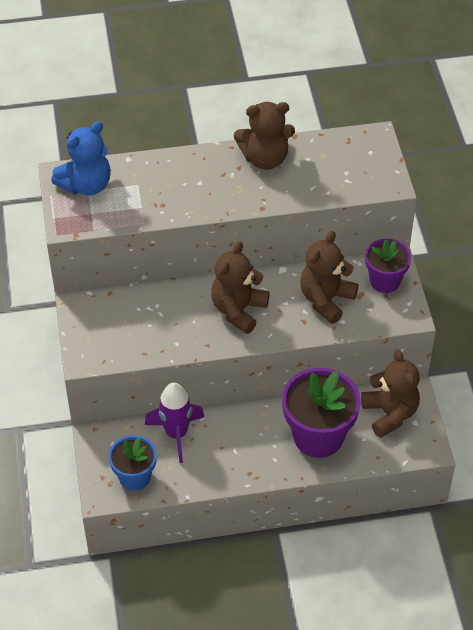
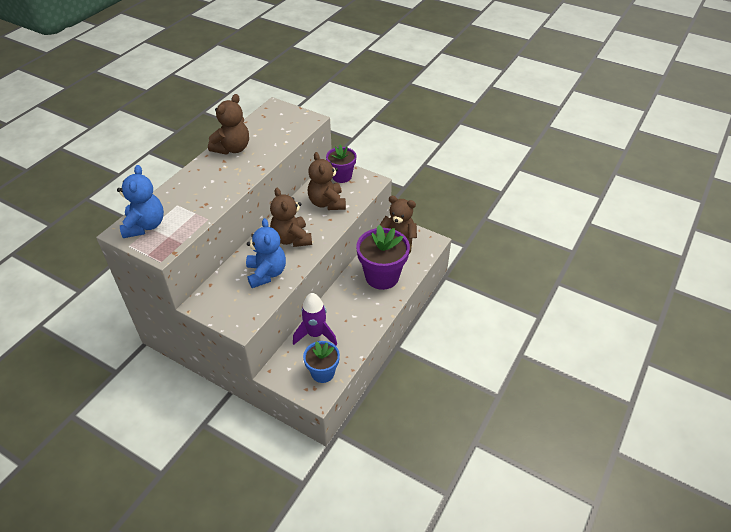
camera: 50 degrees left, 5 degrees down
(169, 326) = (266, 273): none -> blue teddy bear

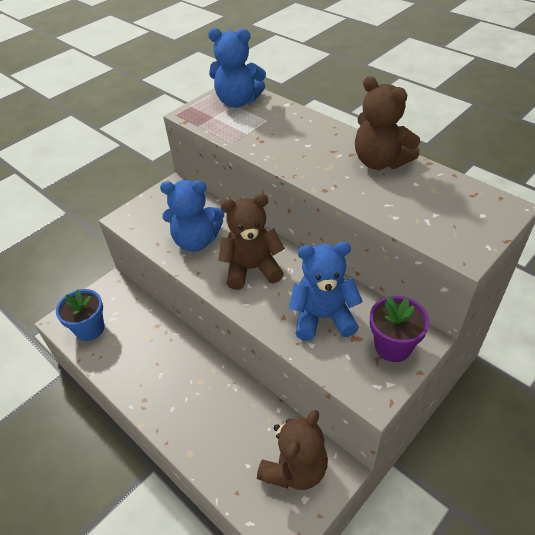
camera: 105 degrees right, 0 degrees up
(315, 334) = (148, 327): purple rocket -> none
(327, 203) = (323, 317): brown teddy bear -> blue teddy bear
(382, 276) = (221, 425): purple flower pot -> none

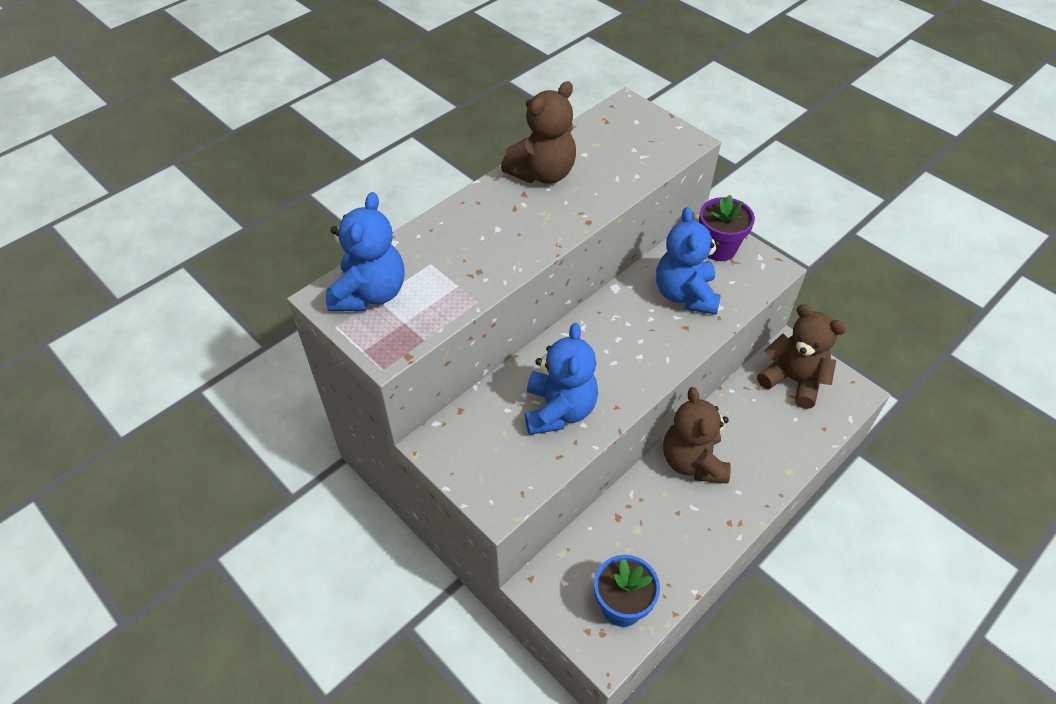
camera: 90 degrees left, 5 degrees up
(252, 269) = (613, 352): brown teddy bear -> brown teddy bear (692, 461)

